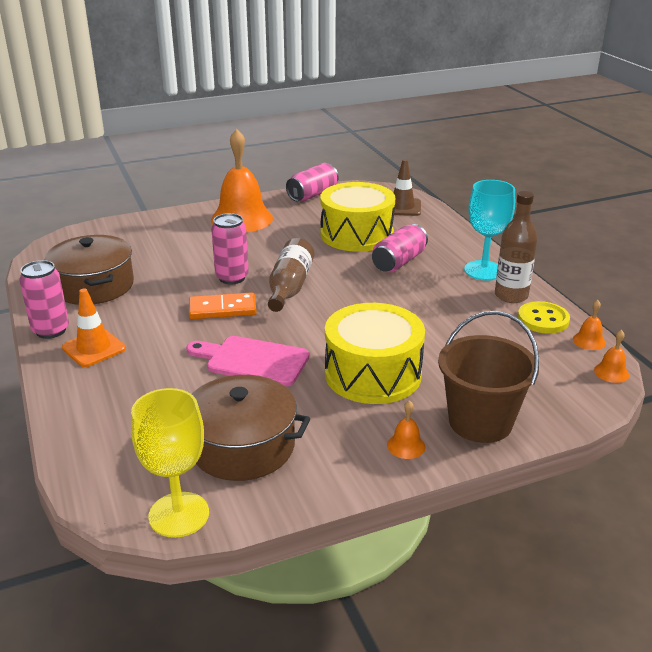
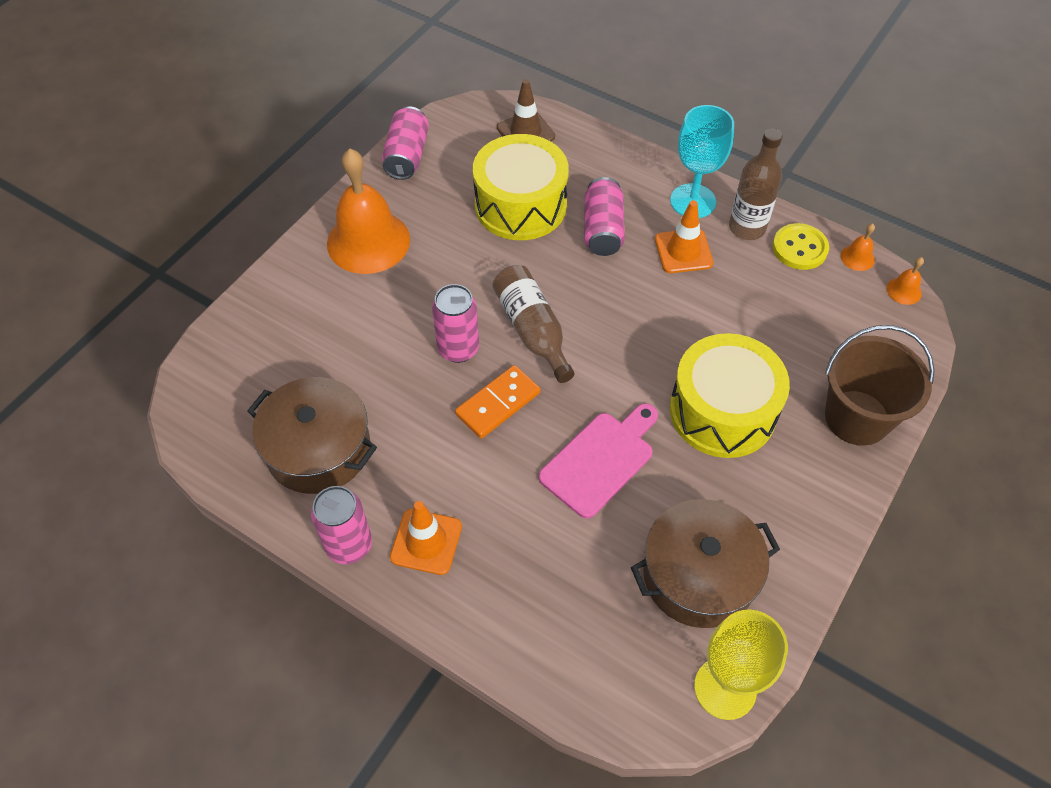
camera: 35 degrees left, 25 degrees up
(252, 360) = (601, 460): pink cutting board -> pink cutting board turned 150 degrees clockwise
(406, 446) = (825, 484): orange bell -> none
(445, 290) = (683, 251): none -> orange traffic cone

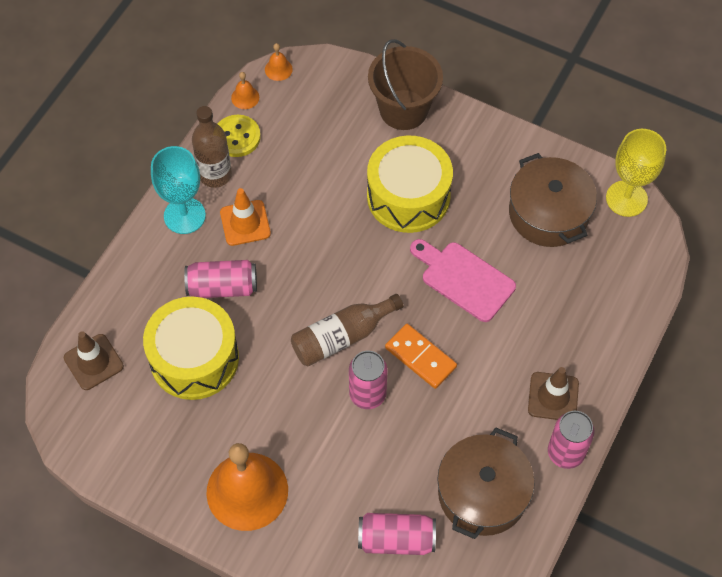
camera: 95 degrees left, 5 degrees up
(407, 156) = (128, 472): pink can -> pink can (396, 539)
(426, 542) = (553, 396): orange traffic cone -> brown traffic cone

